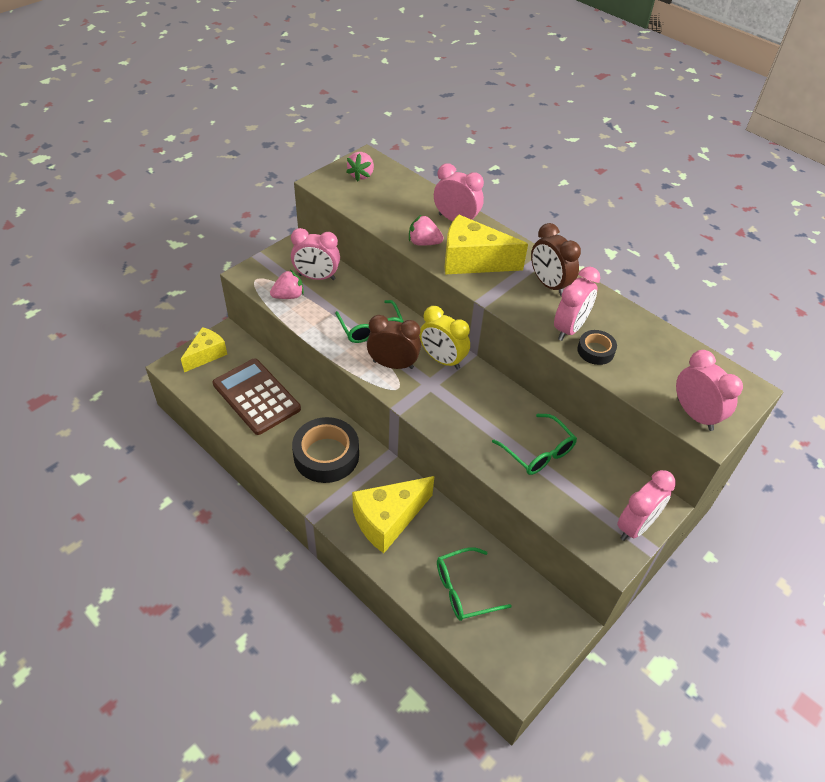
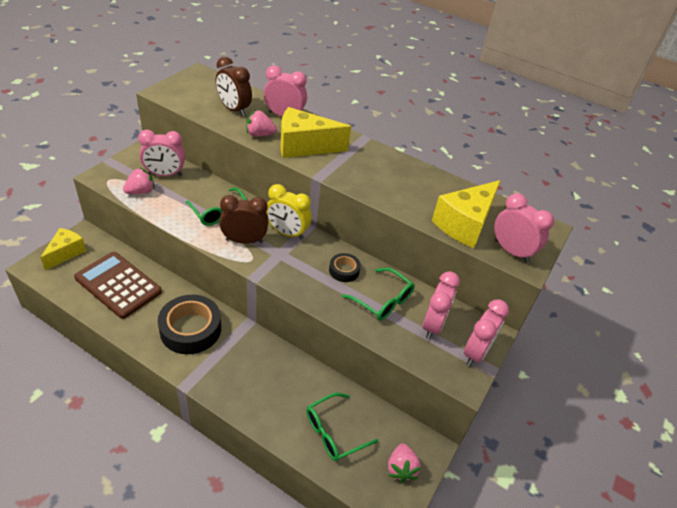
camera: 15 degrees left, 5 degrees down
(361, 175) = (196, 85): pink strawberry -> pink strawberry (401, 468)
(388, 520) = (256, 379): yellow cheese -> yellow cheese (465, 224)
(549, 285) = (371, 160): brown clock -> brown clock (234, 110)
(569, 328) = (395, 193): pink clock -> pink clock (433, 325)
(595, 351) = (420, 208): black tape -> black tape (344, 270)

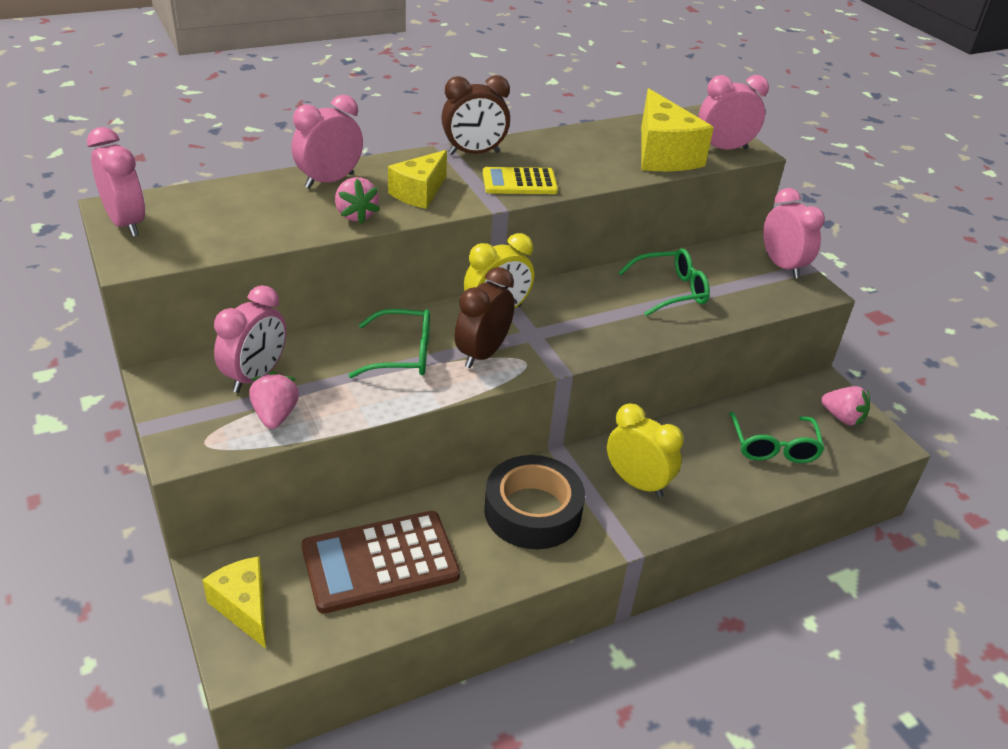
camera: 55 degrees left, 5 degrees down
(234, 110) = (266, 214): brown clock -> brown clock (474, 153)
(246, 368) = (637, 483): none -> yellow clock
(259, 134) = (356, 215): pink strawberry -> pink strawberry turned 60 degrees counterclockwise
(304, 146) = (419, 193): yellow cheese -> yellow cheese, size x0.65
(344, 270) = (601, 297): black tape -> none
(356, 176) = (519, 182): none -> yellow calculator
(433, 325) = (729, 275): pink clock -> pink clock (126, 224)

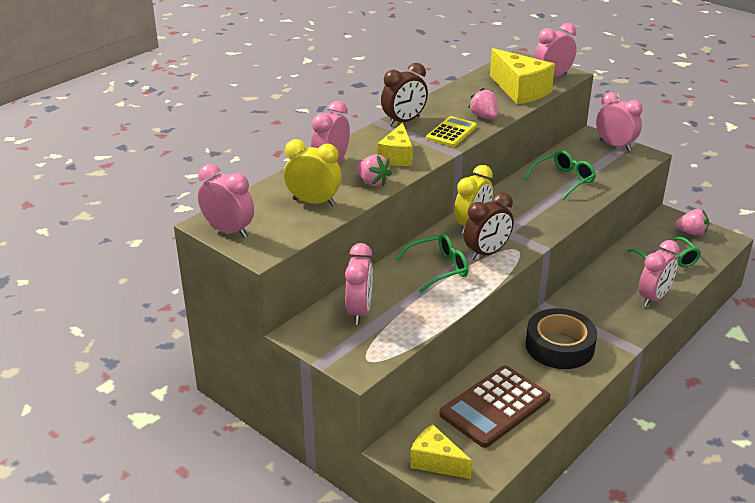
camera: 20 degrees left, 5 degrees down
(275, 416) = (396, 330): pink strawberry -> pink strawberry (484, 117)
(482, 354) = (486, 253): brown clock -> brown clock turned 135 degrees counterclockwise
(519, 182) = (451, 132): yellow calculator -> yellow calculator turned 150 degrees clockwise
(637, 483) = (606, 309): yellow clock -> yellow clock (314, 202)
(716, 490) = (653, 298): none -> pink clock

